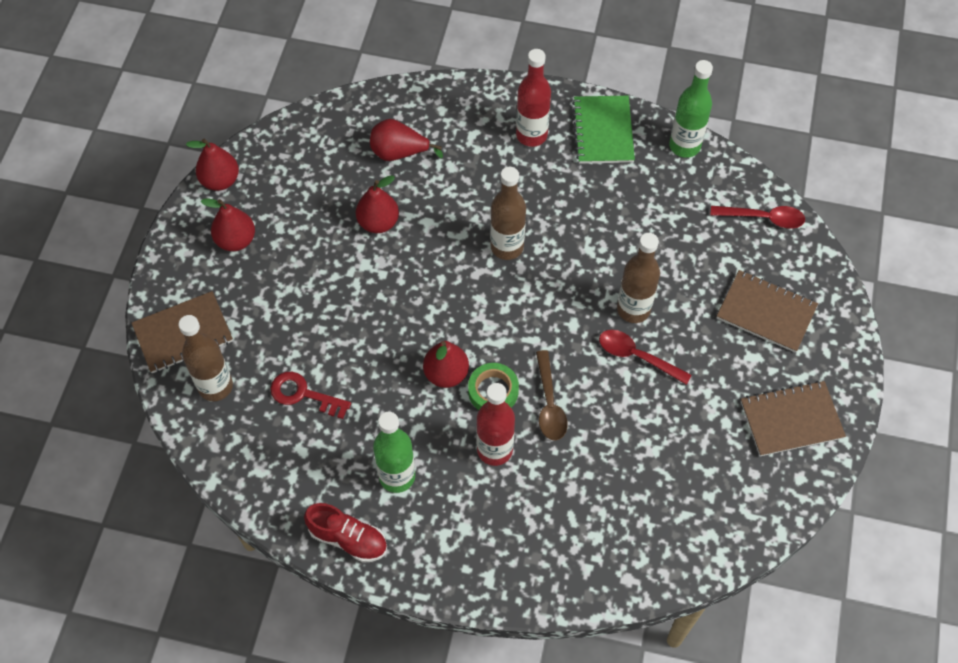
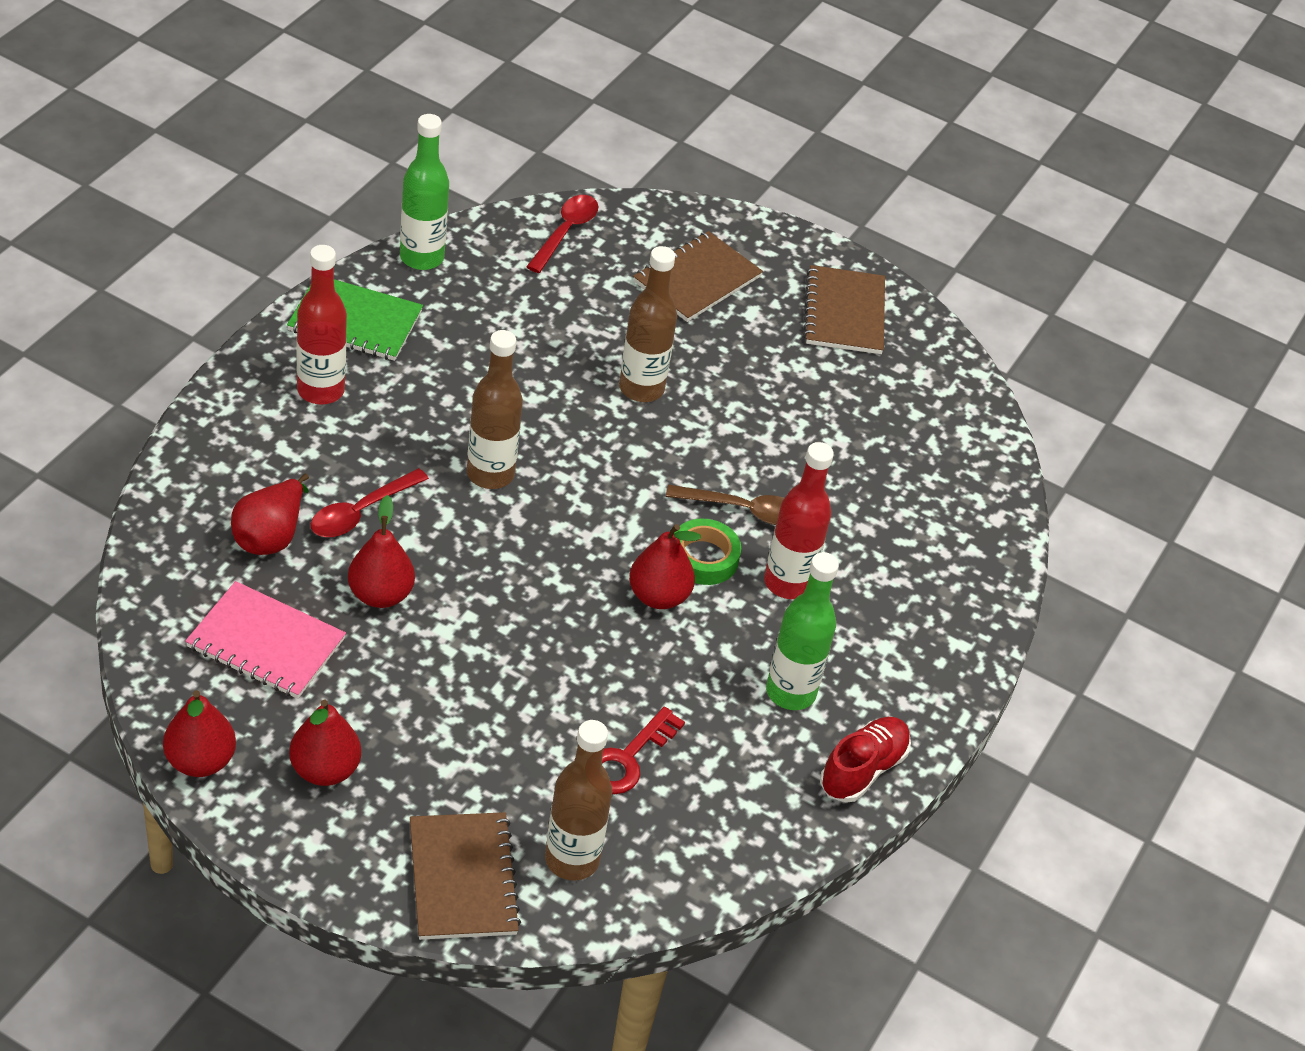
camera: 80 degrees left, 15 degrees down
(316, 180) = (266, 643): none -> pink notebook
(637, 356) = (709, 408): red spoon -> red spoon (361, 512)

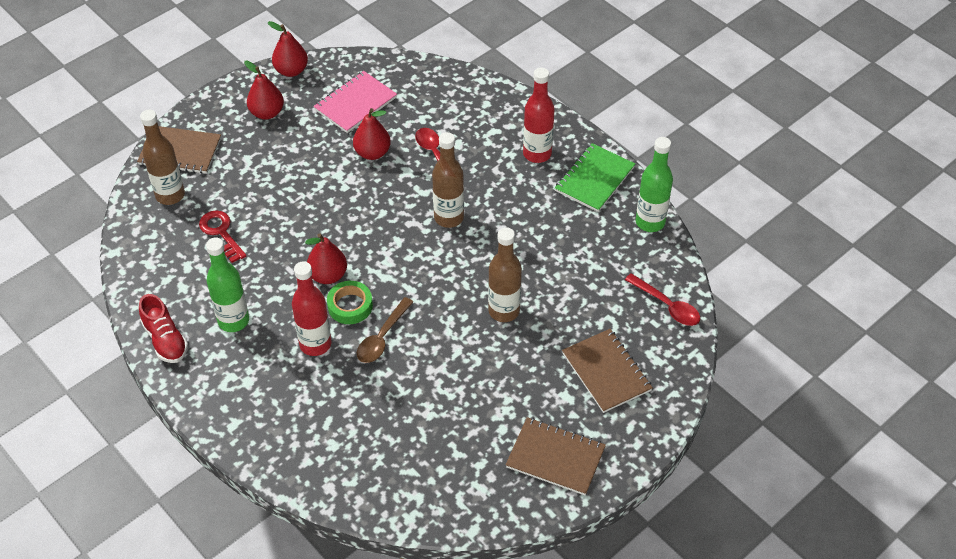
camera: 115 degrees right, 5 degrees up
(270, 536) = (429, 116): red pear -> none

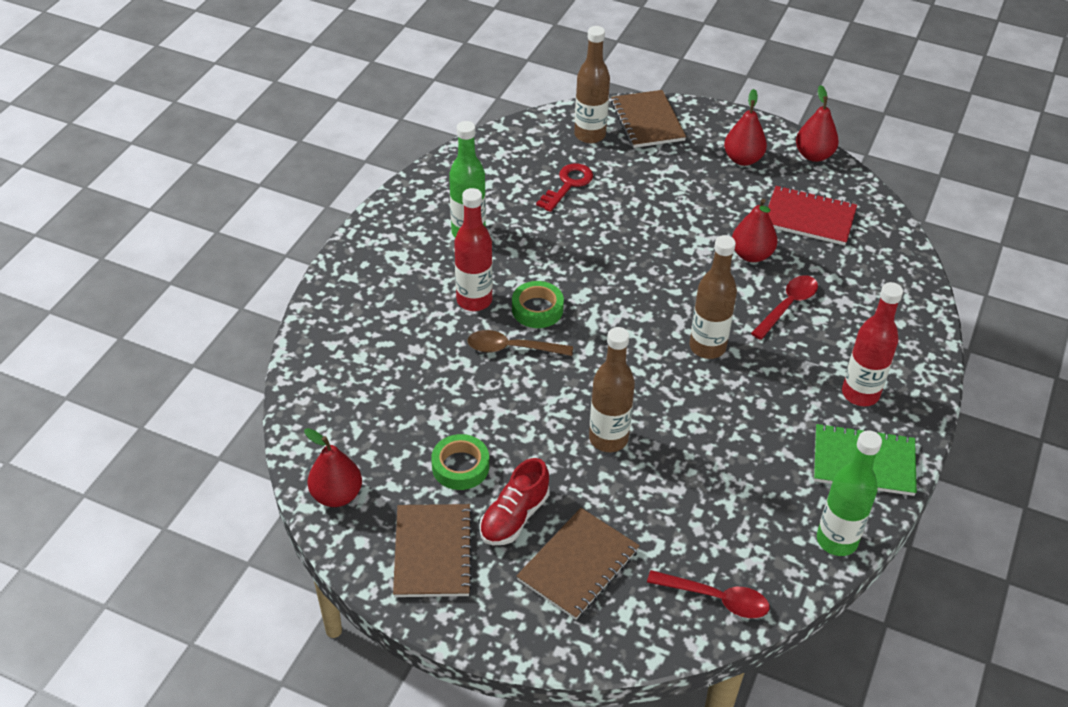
camera: 65 degrees right, 5 degrees down
(165, 340) = (420, 196): red shoe -> red shoe (514, 517)
(328, 275) = (565, 279): red pear -> red pear (337, 495)
(355, 103) = (809, 218): pink notebook -> red notebook
(483, 413) = (460, 466): none -> green tape
(667, 305) = (715, 598): red spoon -> red spoon turned 90 degrees counterclockwise

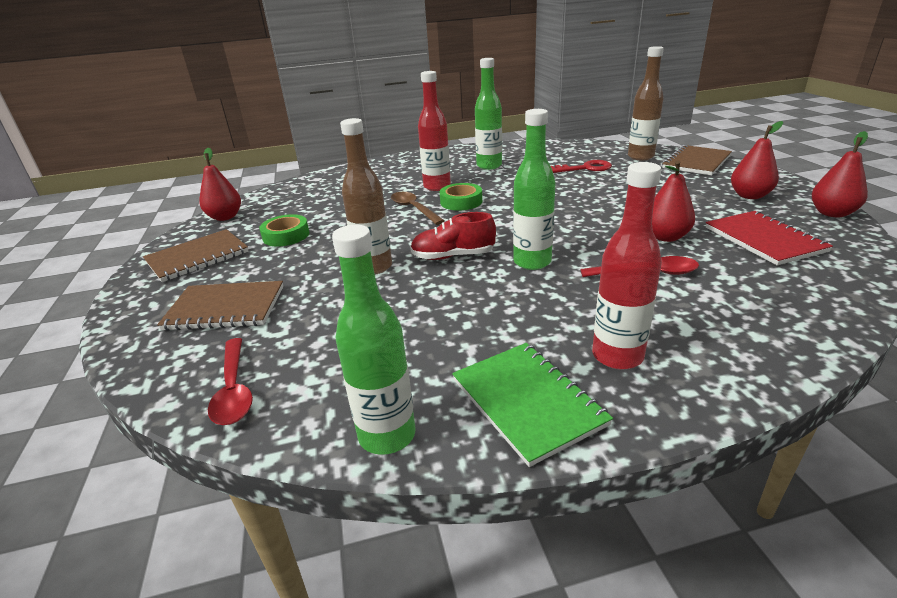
camera: 55 degrees right, 15 degrees down
(514, 517) = (255, 268): red shoe -> red shoe (453, 256)
(707, 347) = (532, 262): brown bottle -> green bottle

